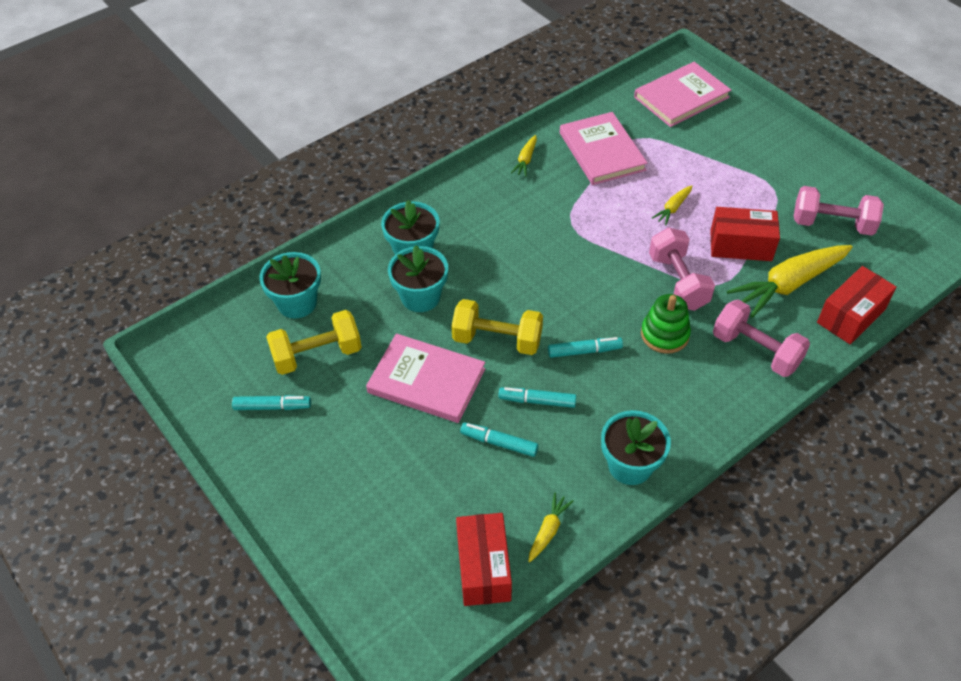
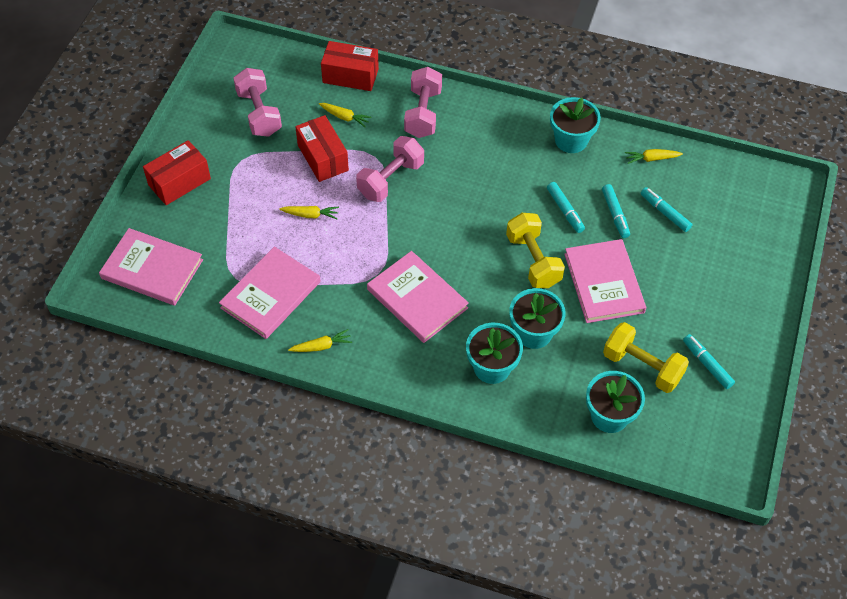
camera: 125 degrees left, 5 degrees up
(483, 568) = (703, 177): red box -> red box (179, 182)
(523, 237) = (417, 299): none -> pink book
(584, 351) = (500, 205): turquoise marker -> turquoise marker (665, 212)
(664, 334) = (448, 167): green stacking toy -> none
(788, 285) = (345, 117): yellow carrot -> yellow carrot, size x0.46

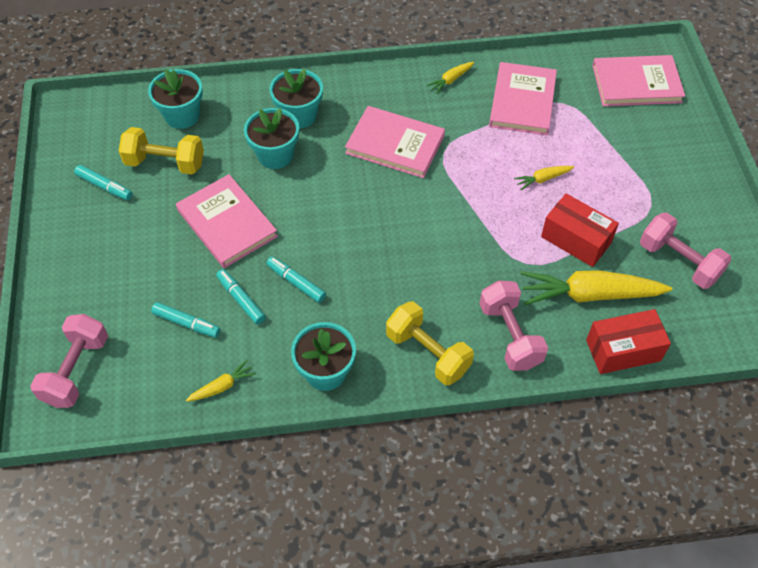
camera: 155 degrees right, 0 degrees up
(179, 182) = (686, 162): red box -> none
(345, 117) = (589, 294): yellow carrot -> yellow carrot, size x2.17
(391, 180) = (492, 244): pink dumbbell -> pink dumbbell (76, 370)
(533, 261) = (305, 218): yellow dumbbell -> yellow dumbbell (428, 353)

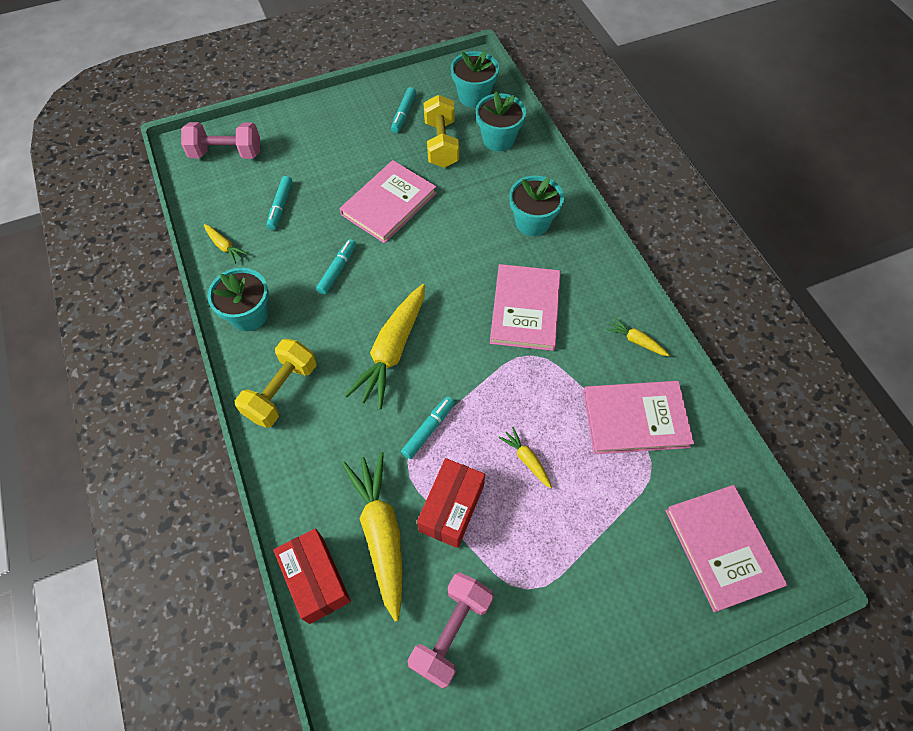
camera: 75 degrees right, 5 degrees up
(241, 299) = (311, 235): turquoise marker -> turquoise marker (428, 429)
(275, 155) = (477, 217): turquoise flower pot -> turquoise flower pot (474, 96)
(409, 253) = (392, 351): none -> yellow carrot
(510, 335) = (314, 461): pink dumbbell -> none

